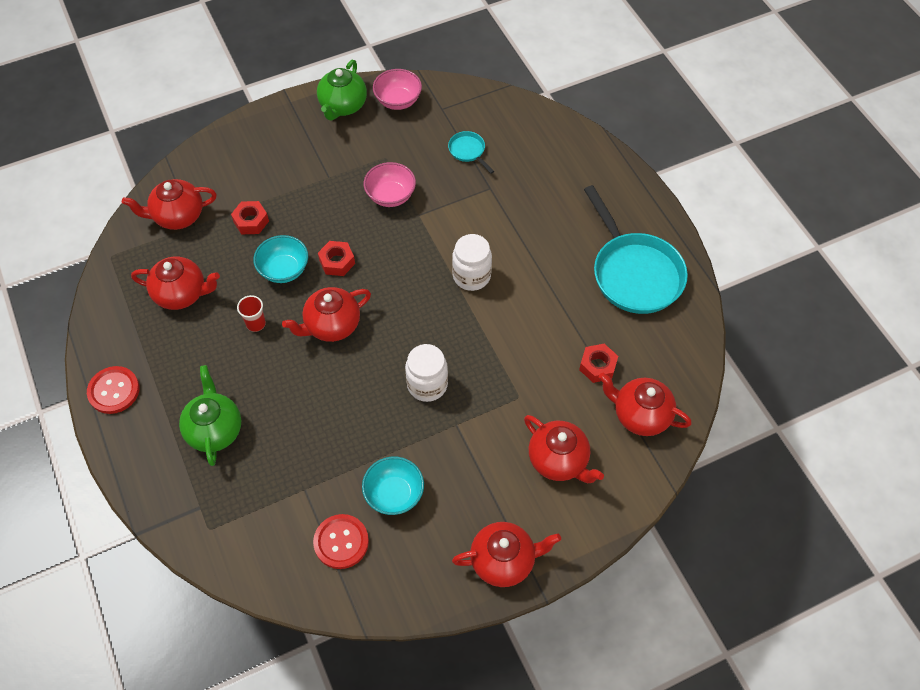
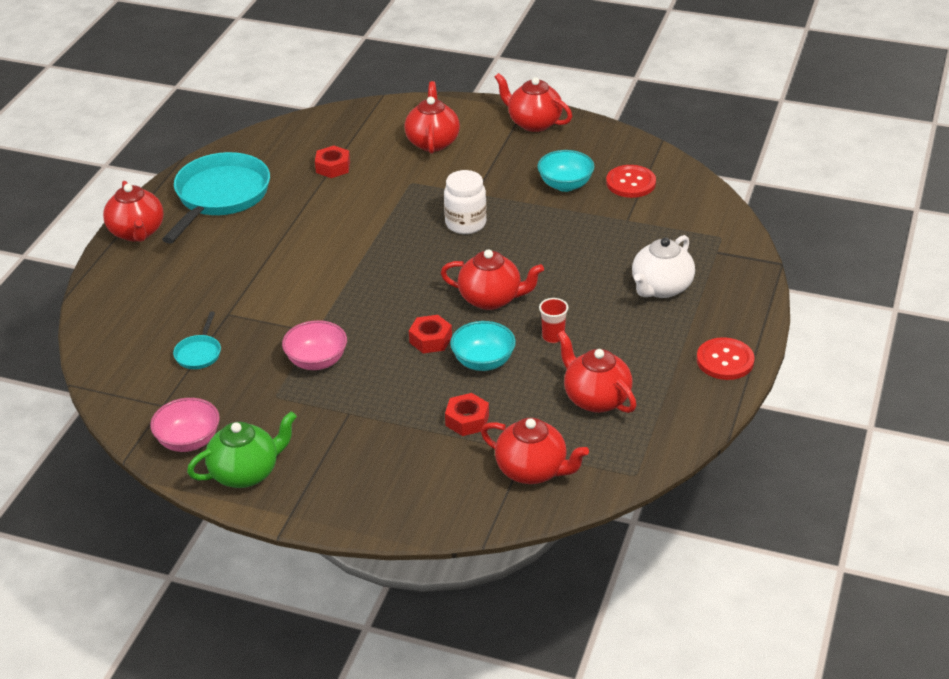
camera: 135 degrees left, 20 degrees down
(215, 429) = (661, 288): green teapot -> white teapot
(471, 276) = (338, 265): white jar -> none
(640, 415) = (346, 132): red teapot -> red teapot (137, 232)

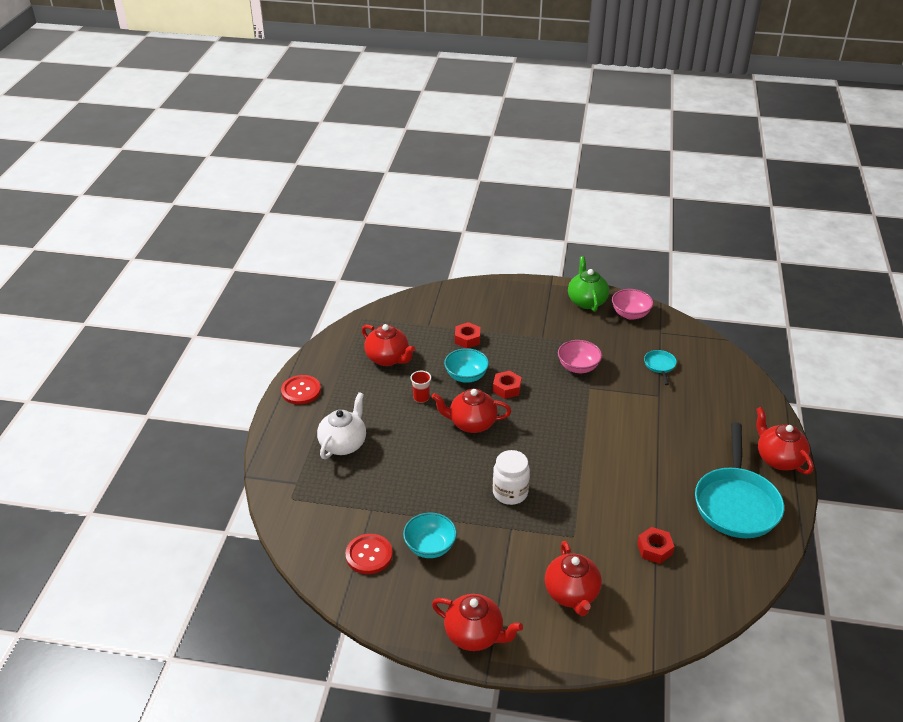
camera: 170 degrees right, 0 degrees up
(246, 473) = (586, 301): green teapot -> green teapot turned 120 degrees clockwise
(532, 470) = (422, 315): red teapot -> none

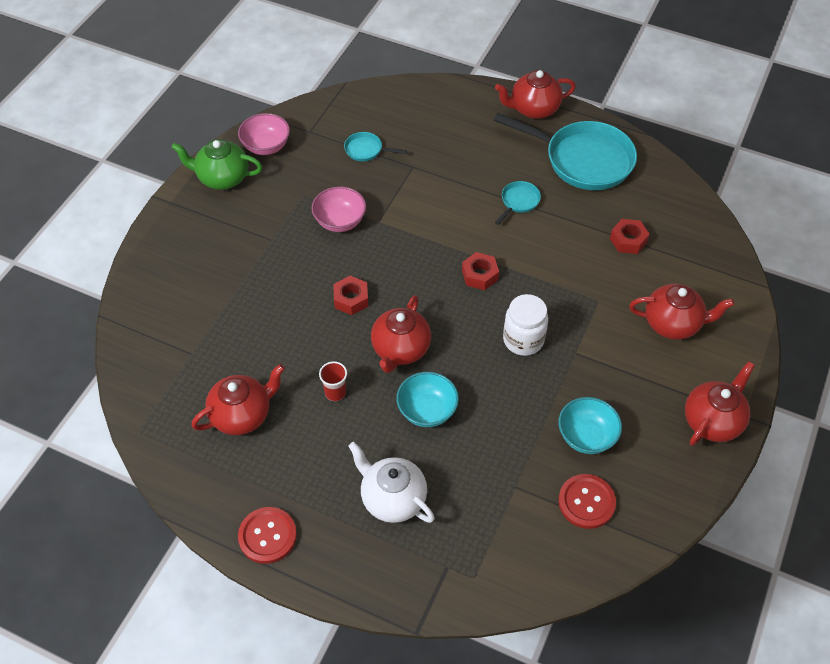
camera: 75 degrees left, 15 degrees up
(466, 376) = (312, 335): turquoise bowl -> turquoise bowl (427, 410)
(467, 339) = (241, 317): red nut -> red nut (480, 275)
(658, 466) = (518, 202): none -> turquoise pan

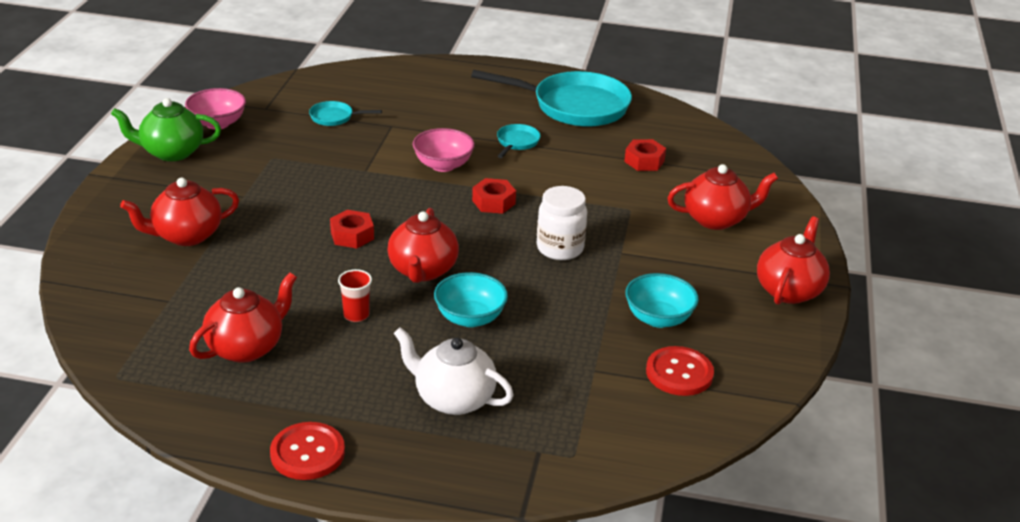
camera: 15 degrees left, 20 degrees down
(340, 221) = (320, 174): pink bowl -> pink bowl (443, 165)
(533, 109) = (508, 74): red teapot -> red teapot (186, 235)

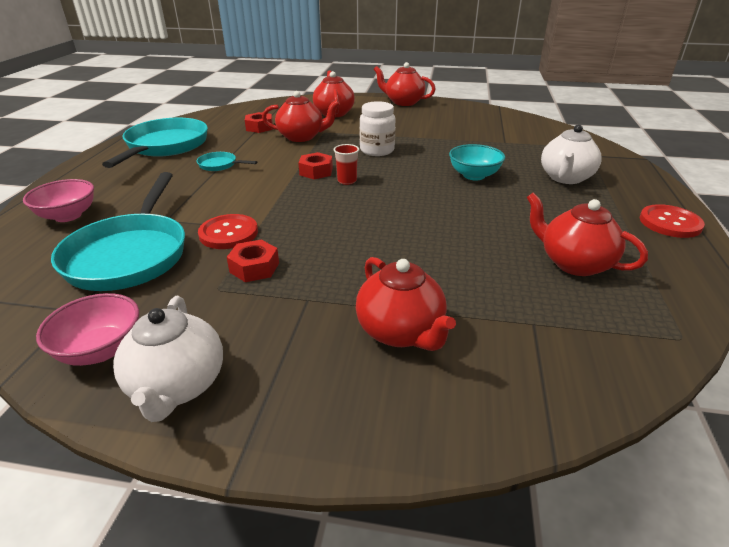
camera: 90 degrees left, 0 degrees up
(171, 152) = (177, 386): green teapot -> white teapot
(334, 117) = (130, 255): turquoise pan -> turquoise pan, size x2.30
(352, 235) = (377, 226): red nut -> red nut (254, 267)
(356, 315) = (495, 216): red cup -> red cup (347, 181)
(422, 271) = (422, 194): red teapot -> red teapot (301, 137)
(443, 165) = (253, 192): pink bowl -> pink bowl (68, 216)
(658, 318) = (444, 127): turquoise bowl -> none
(679, 373) = (493, 124): red button -> red button (228, 233)

